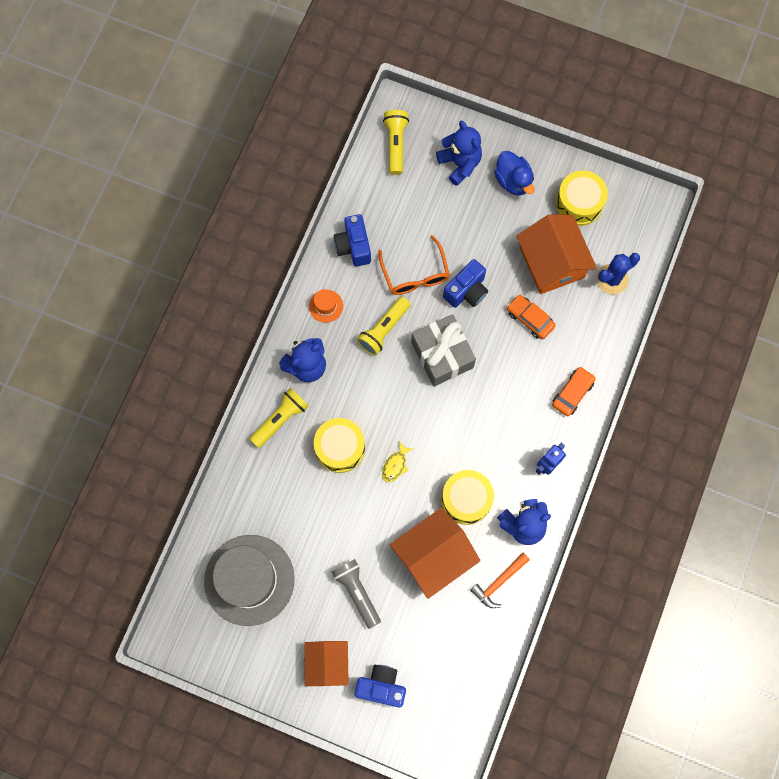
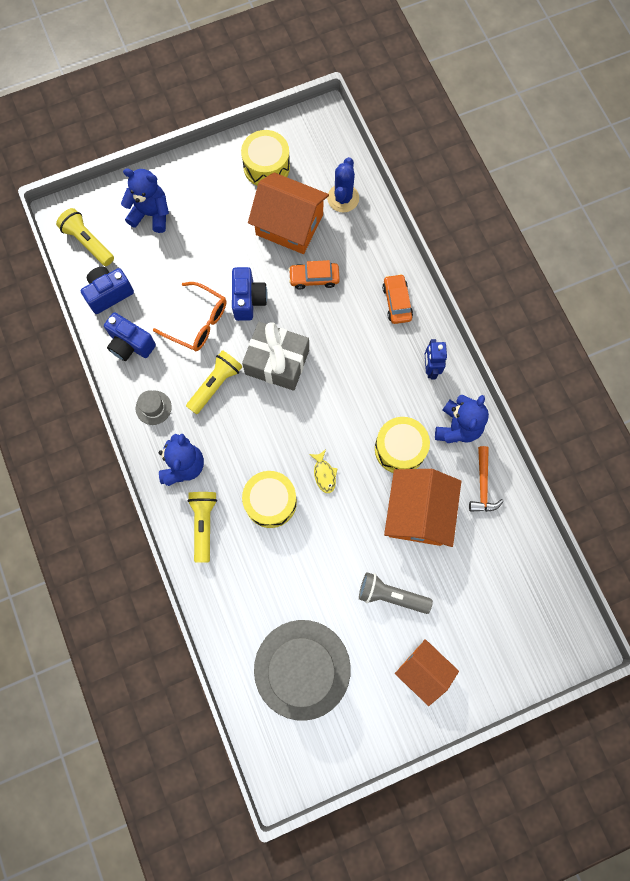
camera: 45 degrees left, 0 degrees up
(326, 306) = (153, 407): orange hat -> grey hat
(381, 686) = (479, 646): blue camera -> blue camera (109, 294)
(383, 330) = (215, 384): yellow flashlight -> yellow flashlight turned 135 degrees counterclockwise
(513, 181) = (203, 192): blue duck -> none

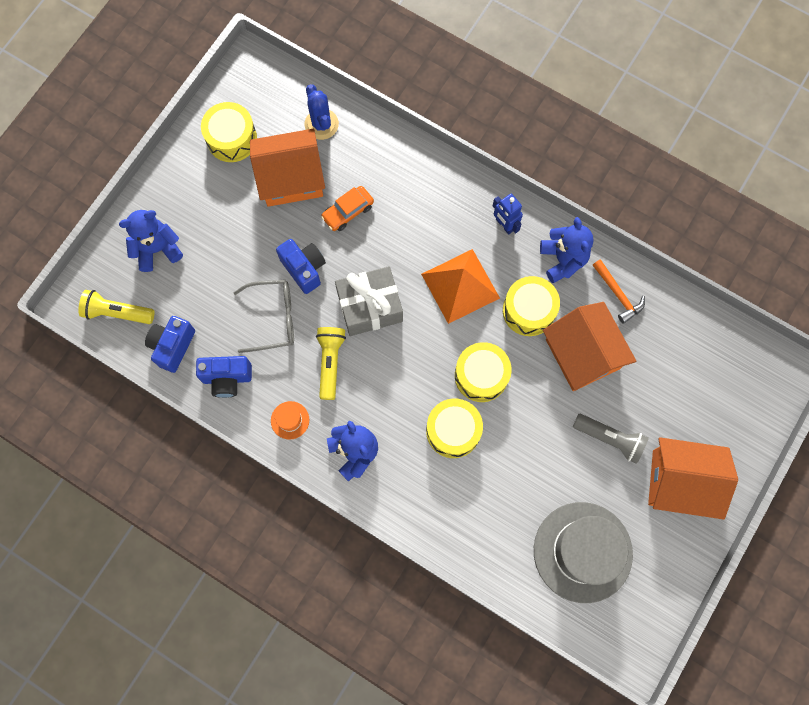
camera: 35 degrees left, 0 degrees up
(153, 407) = (290, 420): grey hat -> orange hat
(198, 322) = (273, 318): orange glasses -> grey glasses
(203, 524) = (410, 490): yellow flashlight -> none
(324, 474) = (481, 375): yellow fish -> yellow drum
(359, 393) = (460, 286): none -> orange pyramid
(391, 595) = (610, 438): grey flashlight -> grey flashlight turned 135 degrees counterclockwise
(396, 302) = (435, 186): orange car -> none
(423, 671) = (680, 481): orange house -> orange house, size x1.54

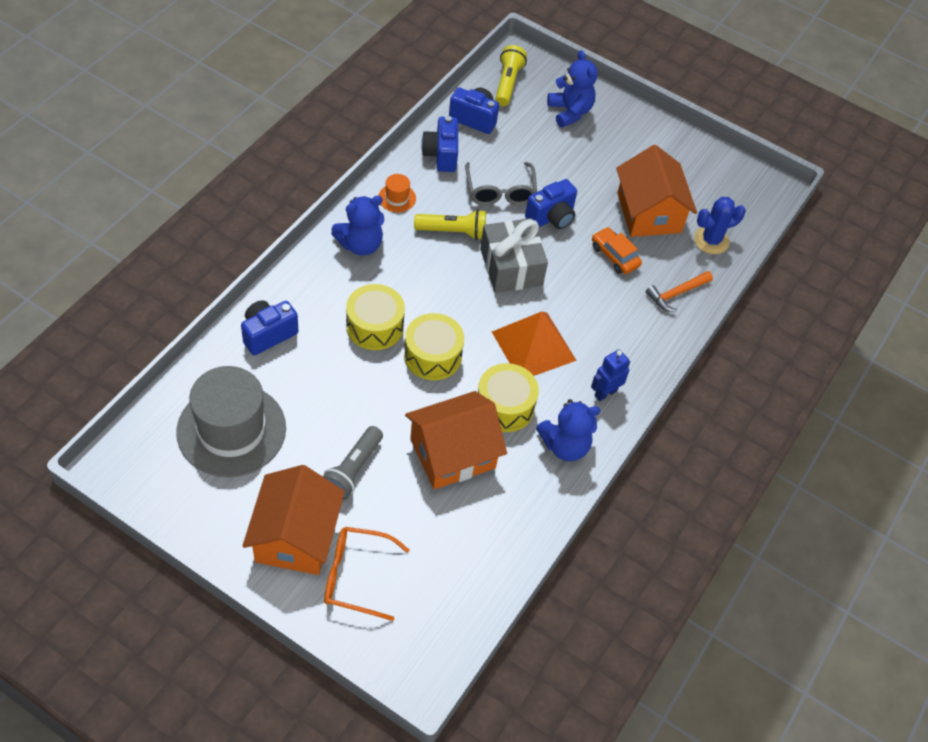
camera: 85 degrees right, 20 degrees down
(232, 139) = (688, 170): yellow drum -> none
(473, 531) = (268, 334): none -> blue camera
(618, 294) = (523, 497): orange hammer -> orange hammer (676, 294)
(709, 428) = (356, 576): none -> orange glasses

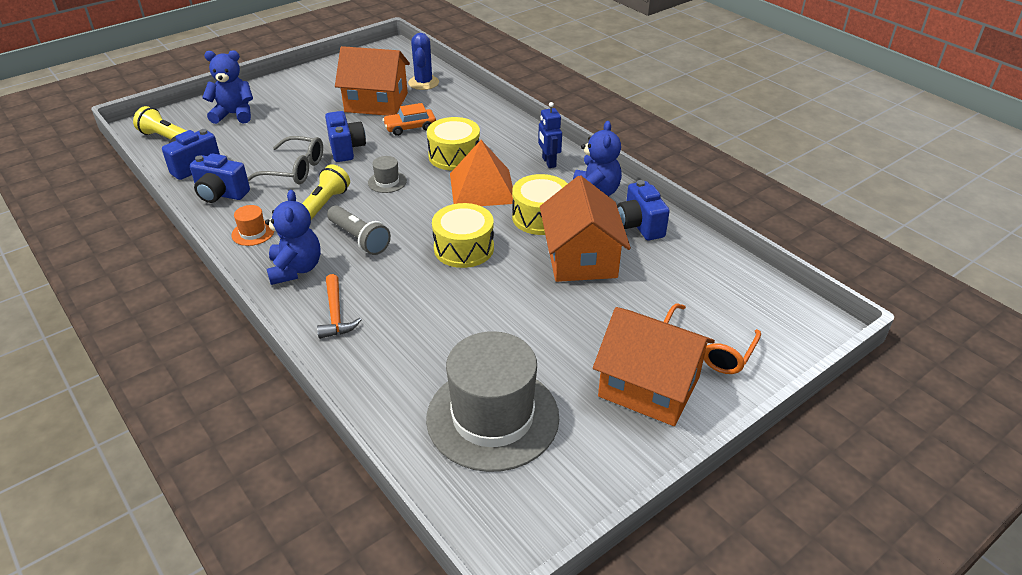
camera: 65 degrees left, 15 degrees down
(268, 334) = (374, 362): blue camera -> blue camera (639, 225)
(353, 470) = (579, 328): grey flashlight -> grey flashlight (359, 239)
(374, 326) = (408, 279): yellow drum -> yellow drum (454, 156)
(511, 267) = (387, 182): grey gift -> grey hat
(676, 294) = (466, 109): orange hammer -> orange hammer (336, 314)

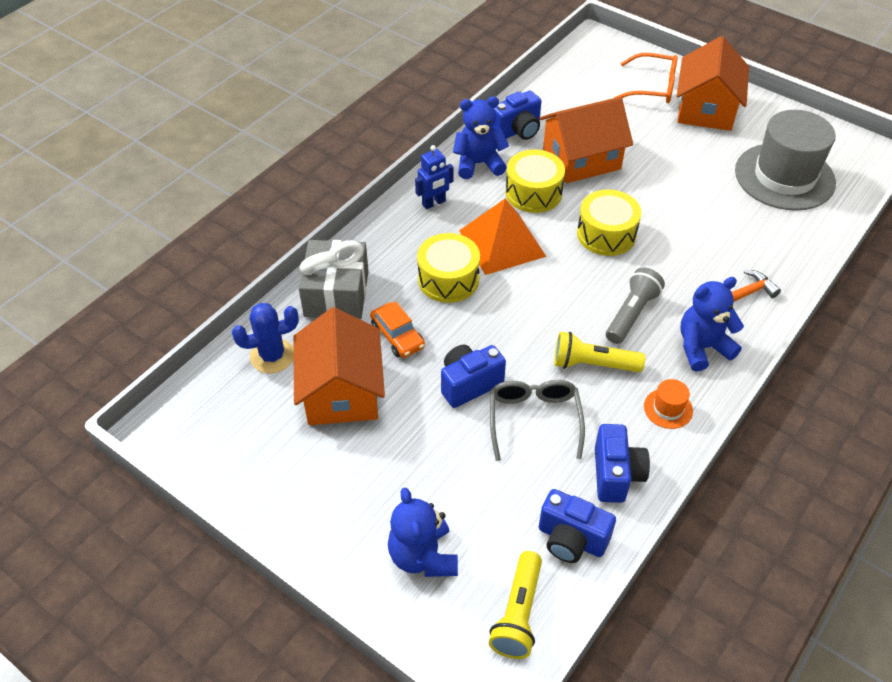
camera: 105 degrees left, 10 degrees up
(387, 182) = (523, 323): grey hat -> none
(467, 109) = (336, 293): none -> grey gift

